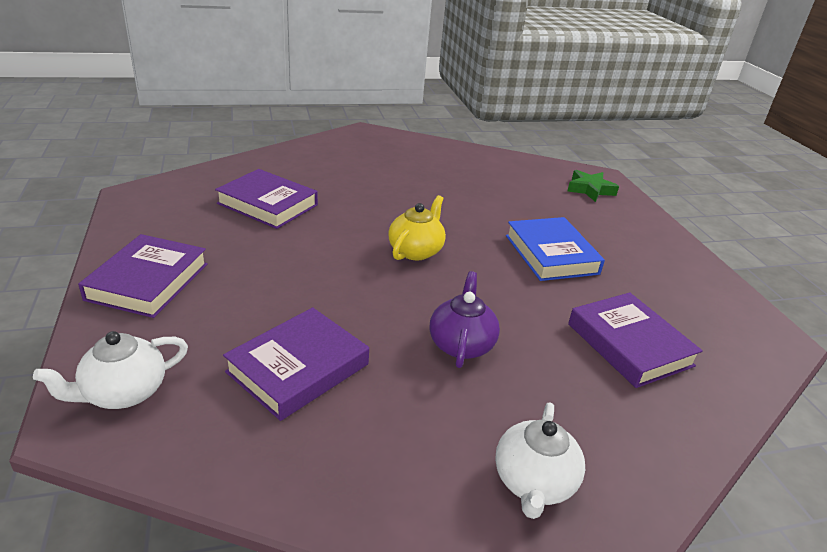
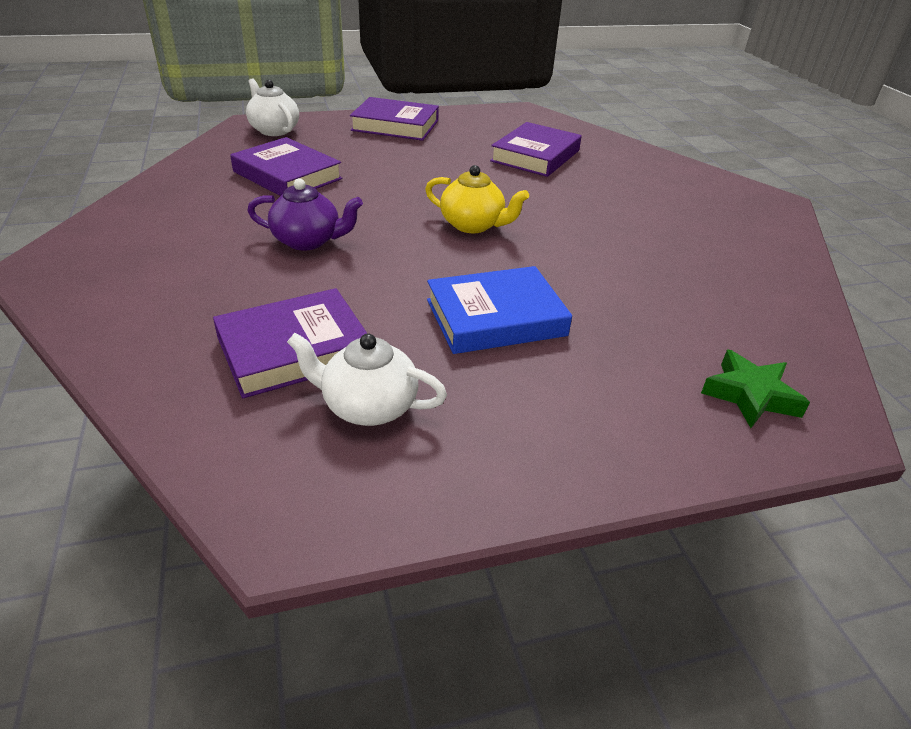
camera: 90 degrees right, 5 degrees up
(533, 482) = (128, 260): white teapot -> white teapot (368, 406)

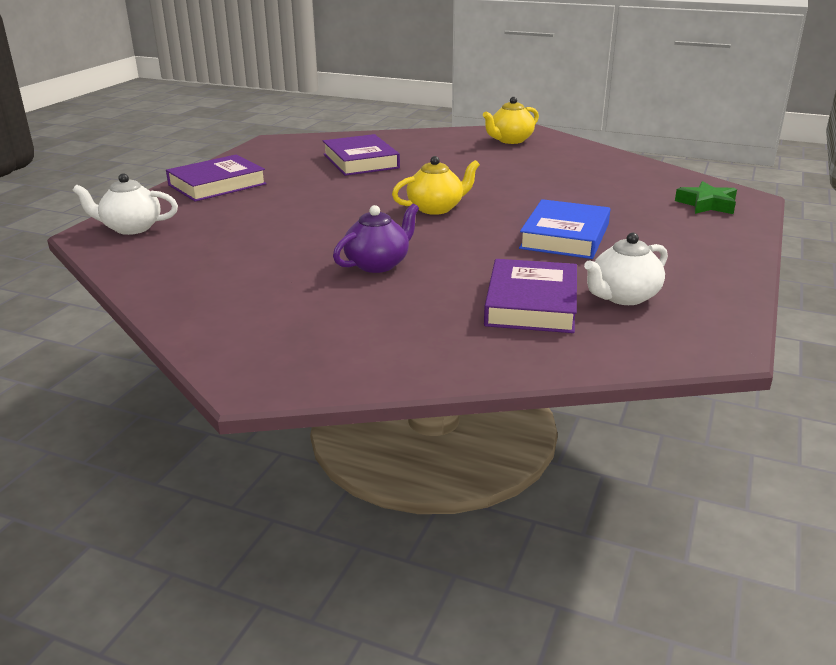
camera: 50 degrees left, 10 degrees down
(287, 175) = (243, 244): purple book -> none
(726, 203) = (510, 140): none -> yellow teapot

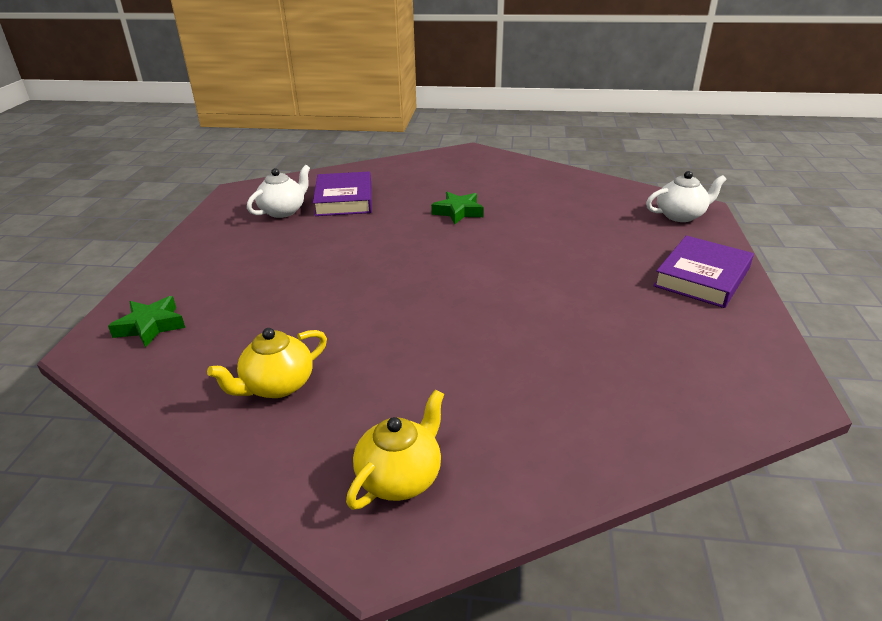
camera: 165 degrees right, 5 degrees up
(360, 161) = (597, 354): purple book -> none
(378, 264) = (458, 212): purple teapot -> green star
(436, 208) = (445, 275): yellow teapot -> yellow teapot (277, 386)
(565, 236) = (317, 257): blue book -> none

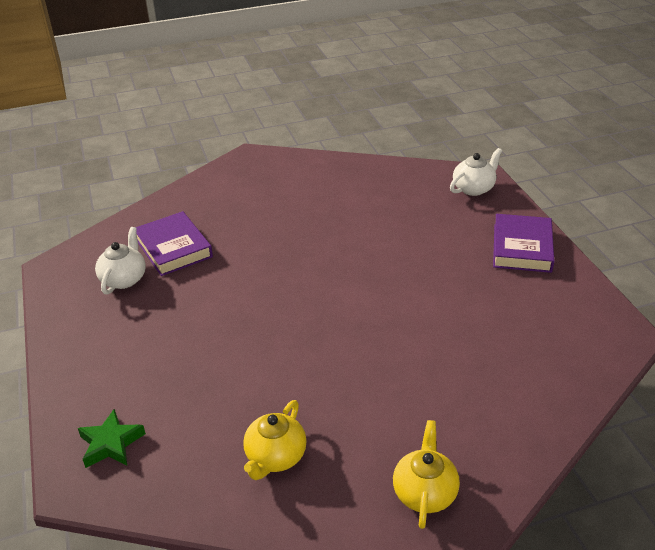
camera: 25 degrees left, 5 degrees up
(458, 212) = (291, 234): green star -> none

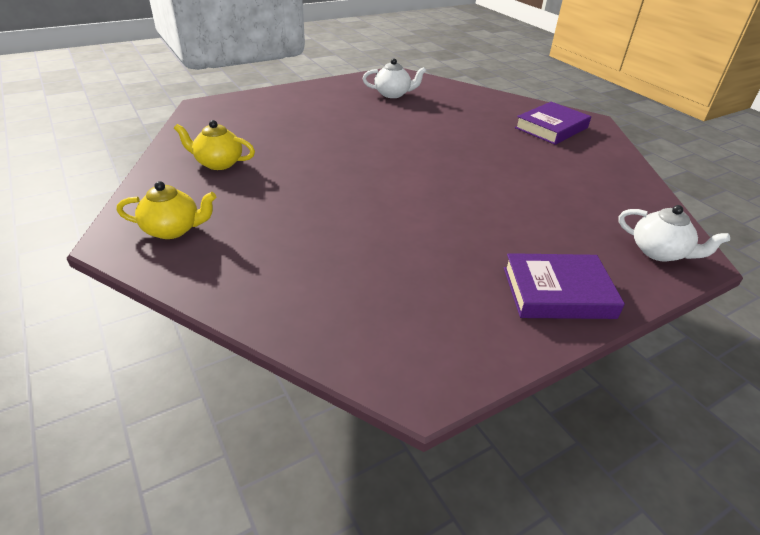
camera: 75 degrees right, 0 degrees up
(111, 444) = (234, 110): green star -> none
(173, 248) = (437, 105): purple book -> purple book (551, 128)

